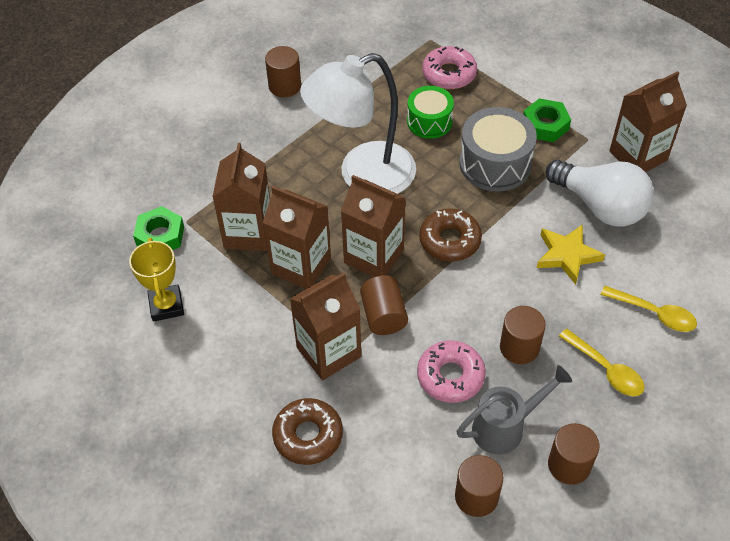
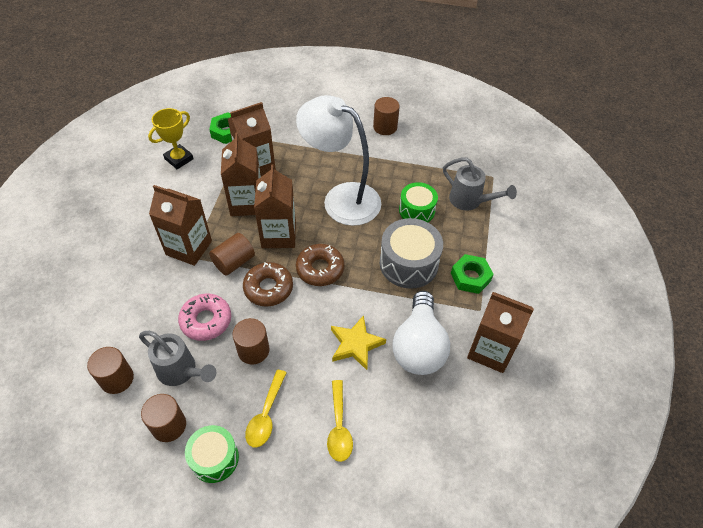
camera: 55 degrees right, 0 degrees up
(308, 435) = (121, 267): brown donut -> brown donut (268, 288)
(449, 74) = (470, 201): pink donut -> grey watering can
(632, 436) = (214, 458): none -> green drum

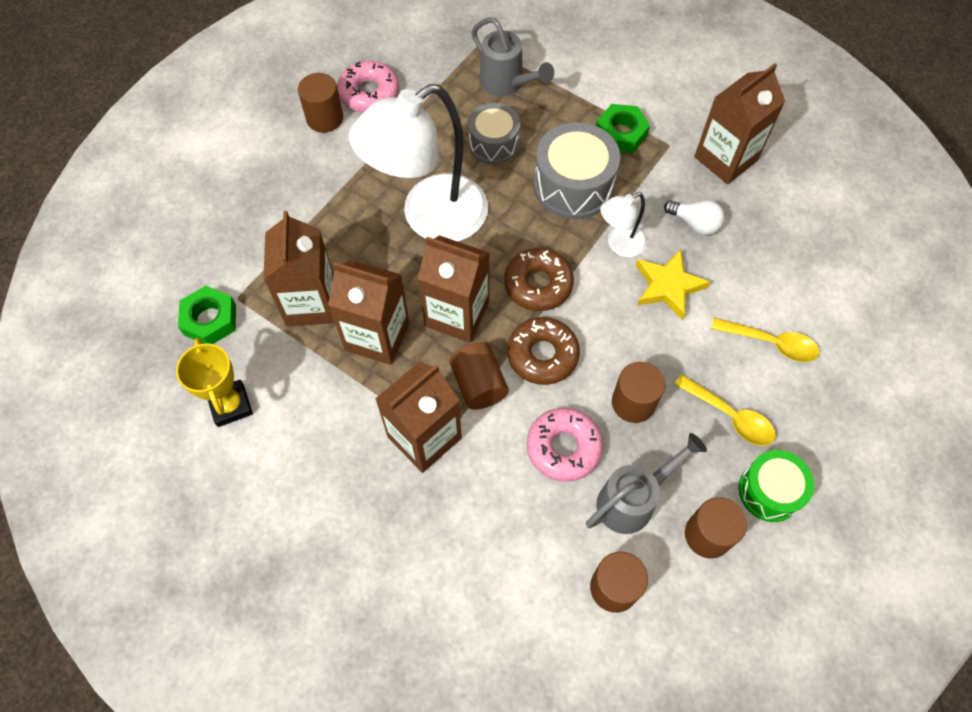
camera: 65 degrees left, 10 degrees up
(375, 305) = (619, 245): none -> white lamp
(416, 139) = (369, 93): none -> pink donut
(417, 210) = (493, 143): green drum -> grey drum
(419, 346) = (695, 223): white light bulb -> white light bulb, size x0.49
(470, 201) = (506, 84): grey watering can -> grey watering can turned 75 degrees clockwise

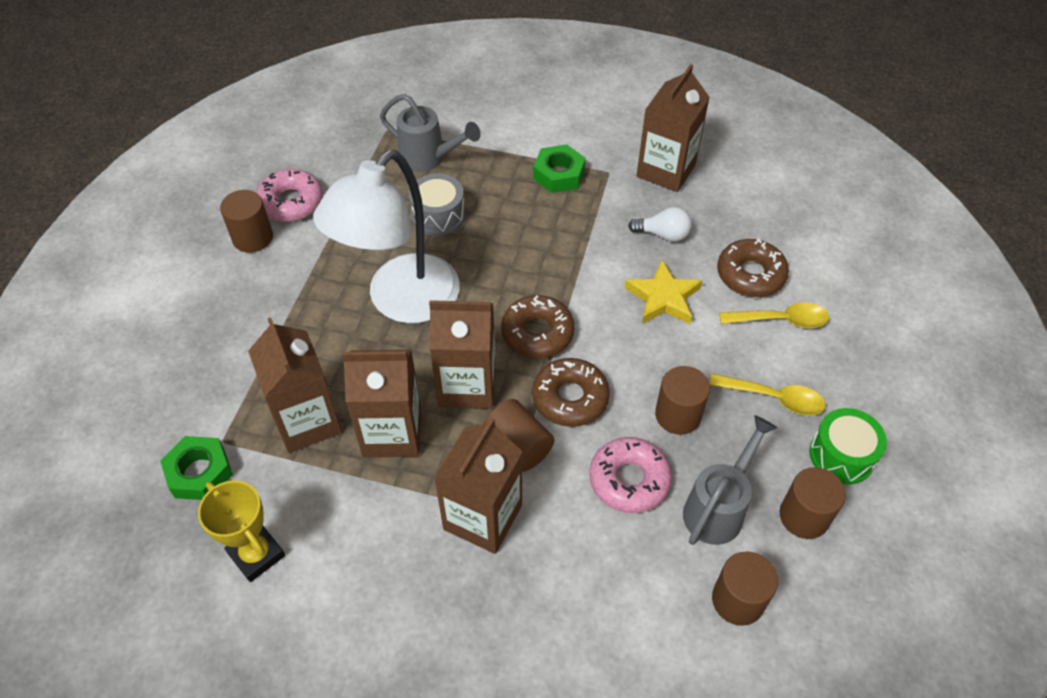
camera: 20 degrees left, 10 degrees down
(573, 186) = (533, 233): grey drum -> none
(619, 245) = (601, 273): white lamp -> none
(762, 289) = (750, 275): none -> brown donut

